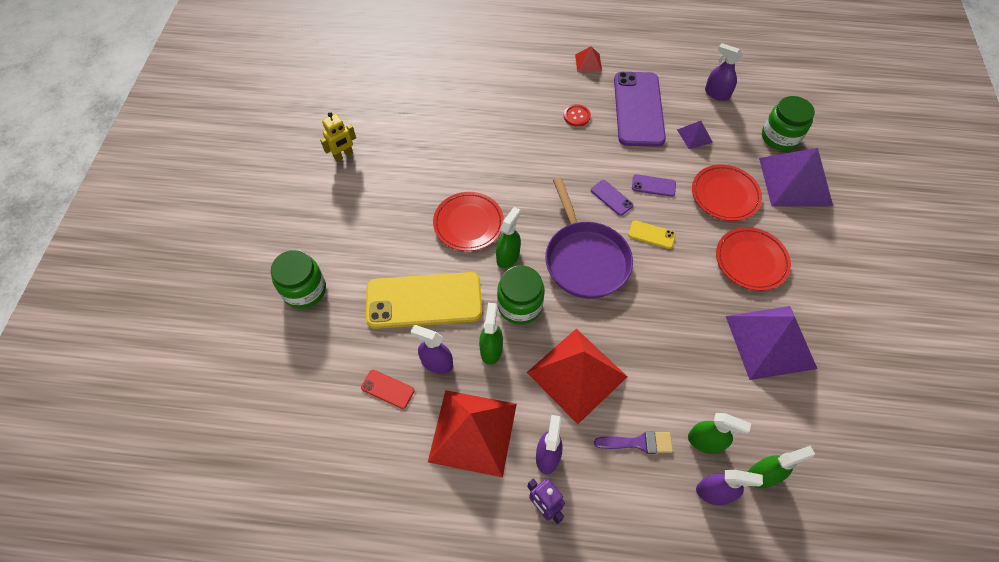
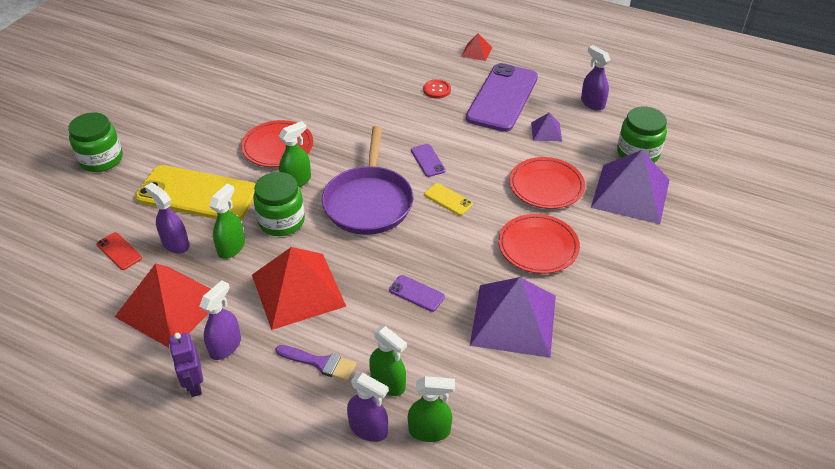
camera: 20 degrees right, 15 degrees down
(343, 155) = (203, 71): yellow robot -> none
(653, 185) = (476, 161): purple phone -> purple phone (416, 293)

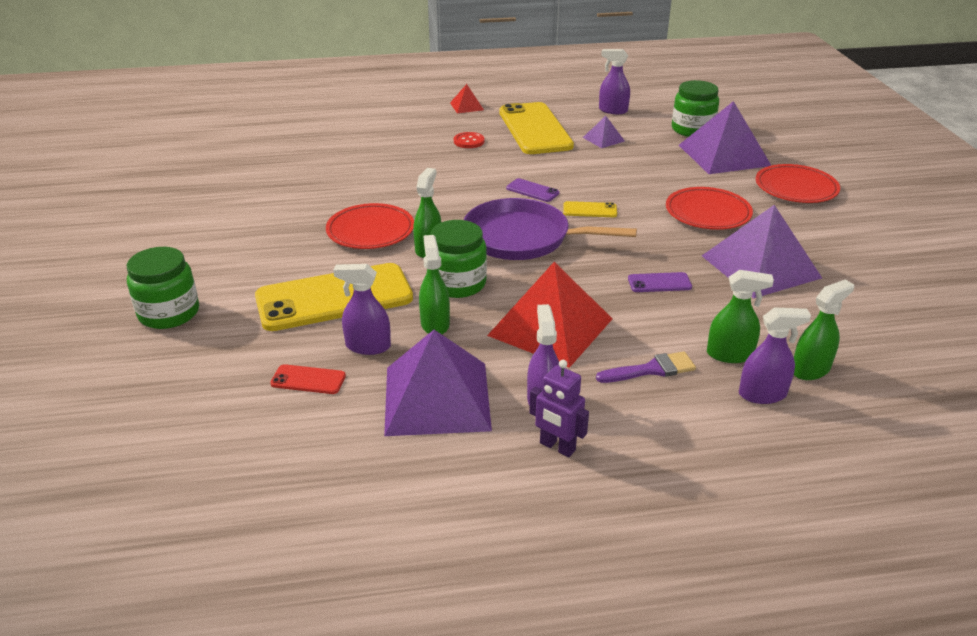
camera: 35 degrees left, 10 degrees down
(170, 306) = (437, 397): red pyramid -> purple pyramid
(369, 202) = (522, 238): purple pan -> purple pan turned 135 degrees clockwise
(502, 98) = (535, 129): purple phone -> yellow phone
(546, 186) = (656, 173): red plate -> red plate (796, 188)

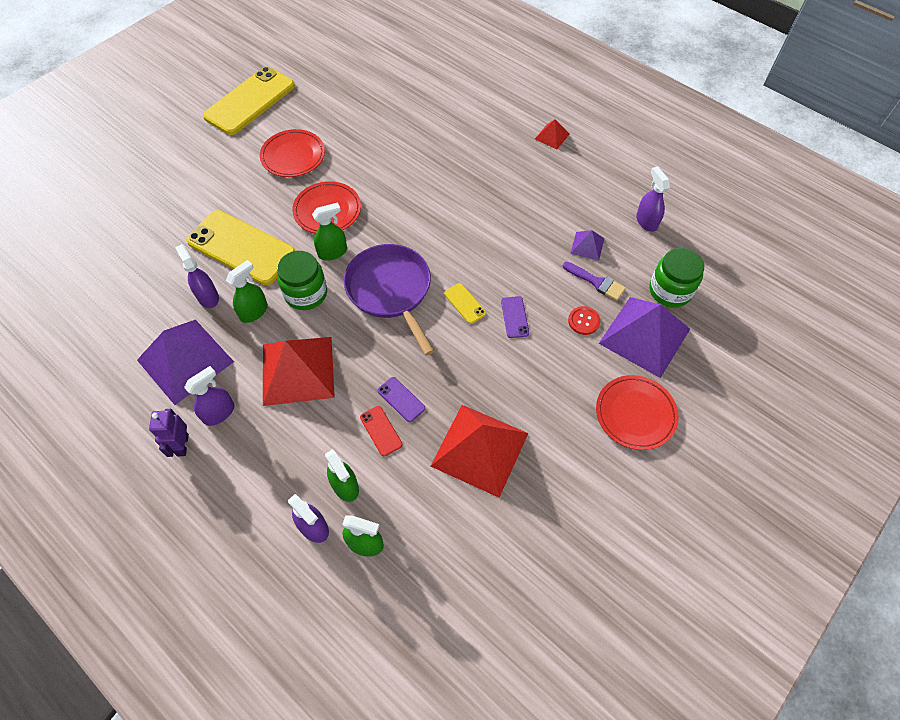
camera: 50 degrees right, 25 degrees up
(169, 313) = (170, 192): green jar -> none
(308, 380) = (159, 293): red phone -> red phone (381, 431)
(469, 141) = (497, 175): red button -> red button (583, 321)
(532, 191) = (460, 255): purple phone -> purple phone (514, 317)
(535, 129) = (558, 197): yellow phone -> yellow phone (250, 101)
(651, 369) = (293, 450): purple brush -> purple brush (596, 282)
(707, 213) = (531, 376): red plate -> red plate (293, 156)
(760, 266) = (479, 449): purple pyramid -> red pyramid

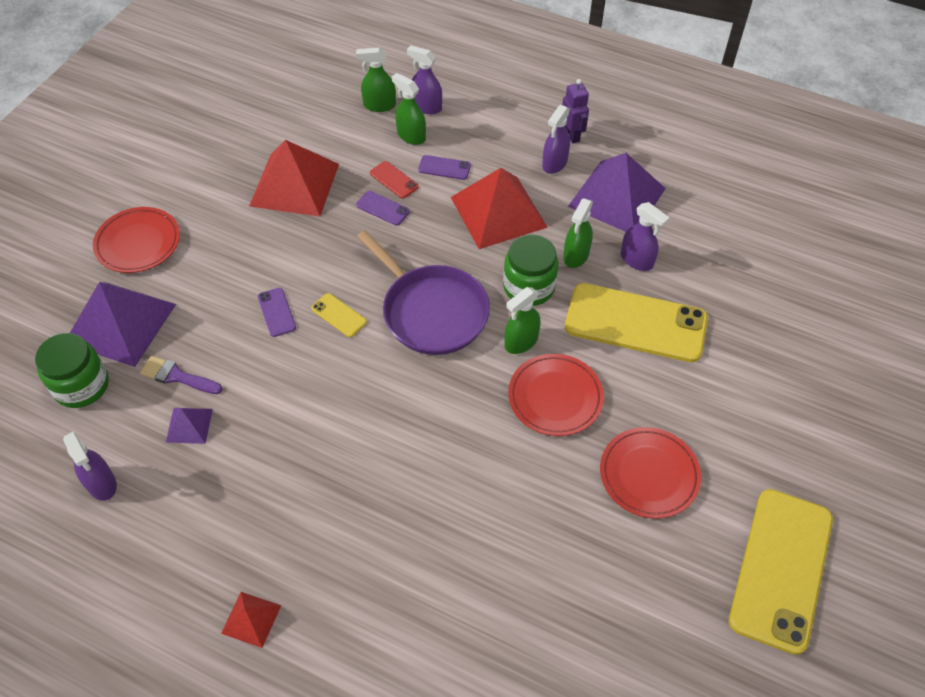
camera: 165 degrees right, 5 degrees down
(327, 434) = (444, 168): none -> purple phone
(583, 321) = (193, 325): red button -> none

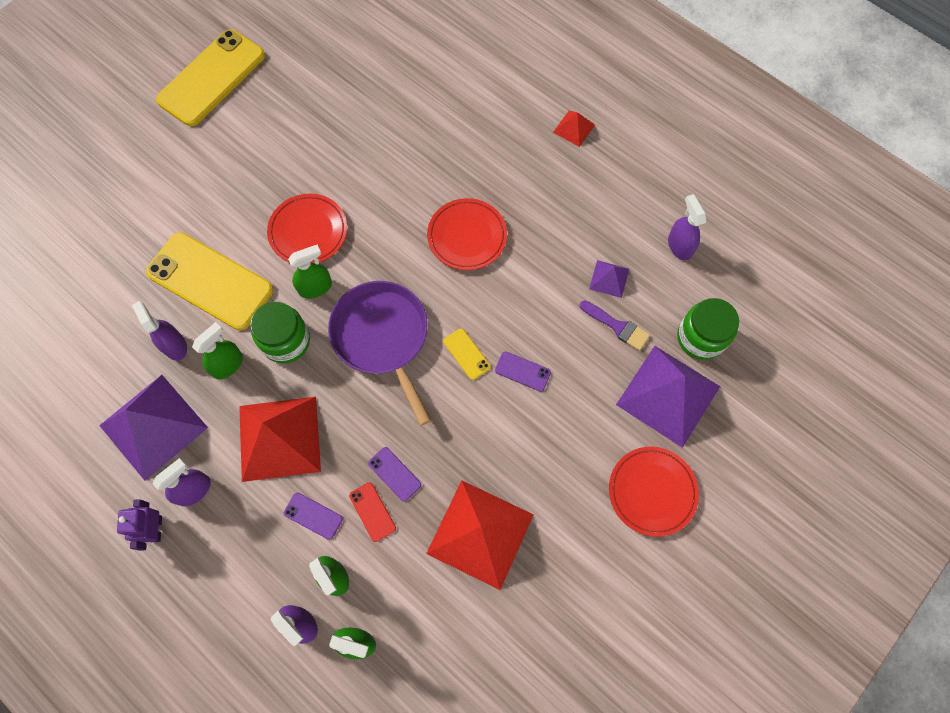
camera: 165 degrees left, 15 degrees up
(277, 312) = (522, 371): purple phone -> purple phone turned 60 degrees counterclockwise
(649, 475) = (266, 156): red plate -> red plate (467, 236)

